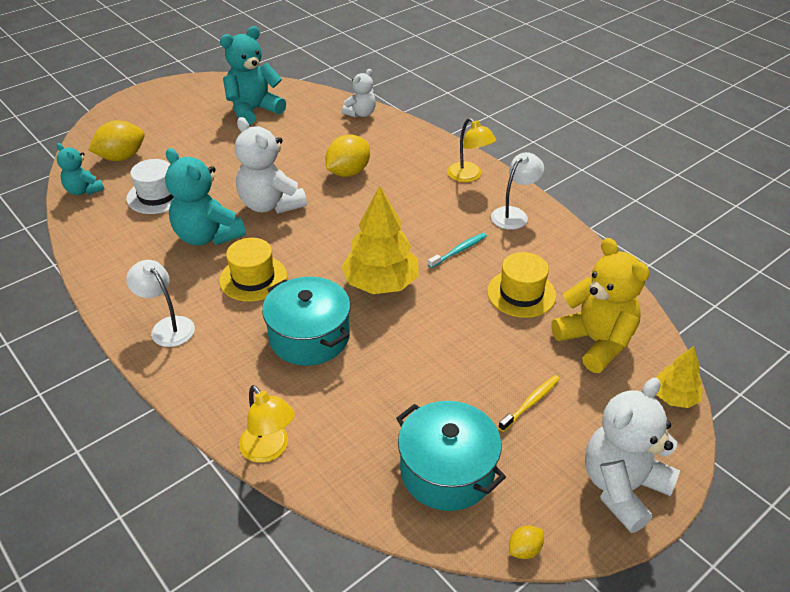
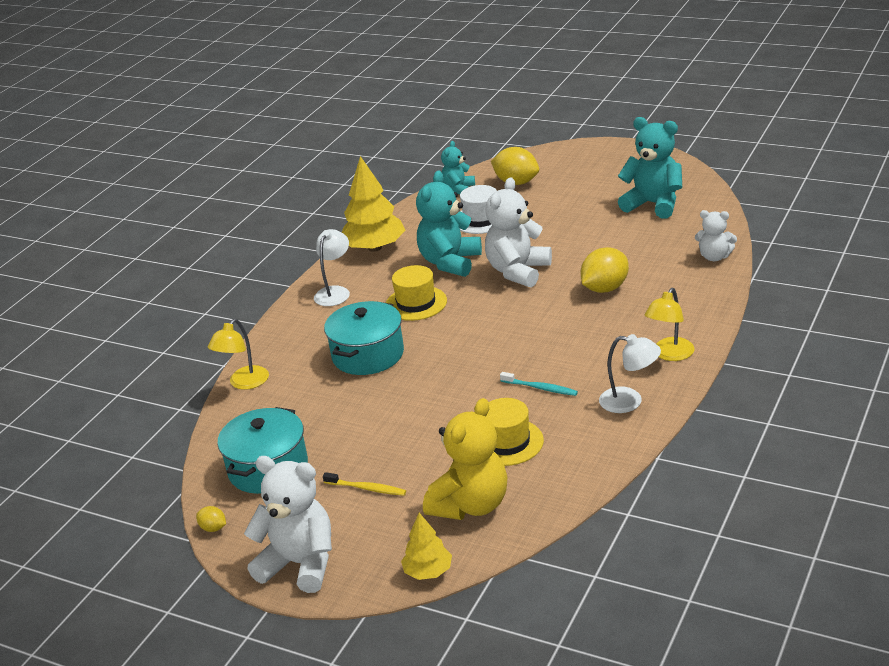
camera: 70 degrees right, 10 degrees down
(348, 172) = (605, 288): yellow lemon -> yellow lemon turned 60 degrees counterclockwise
(381, 283) = (458, 363): yellow tree -> yellow tree (374, 248)

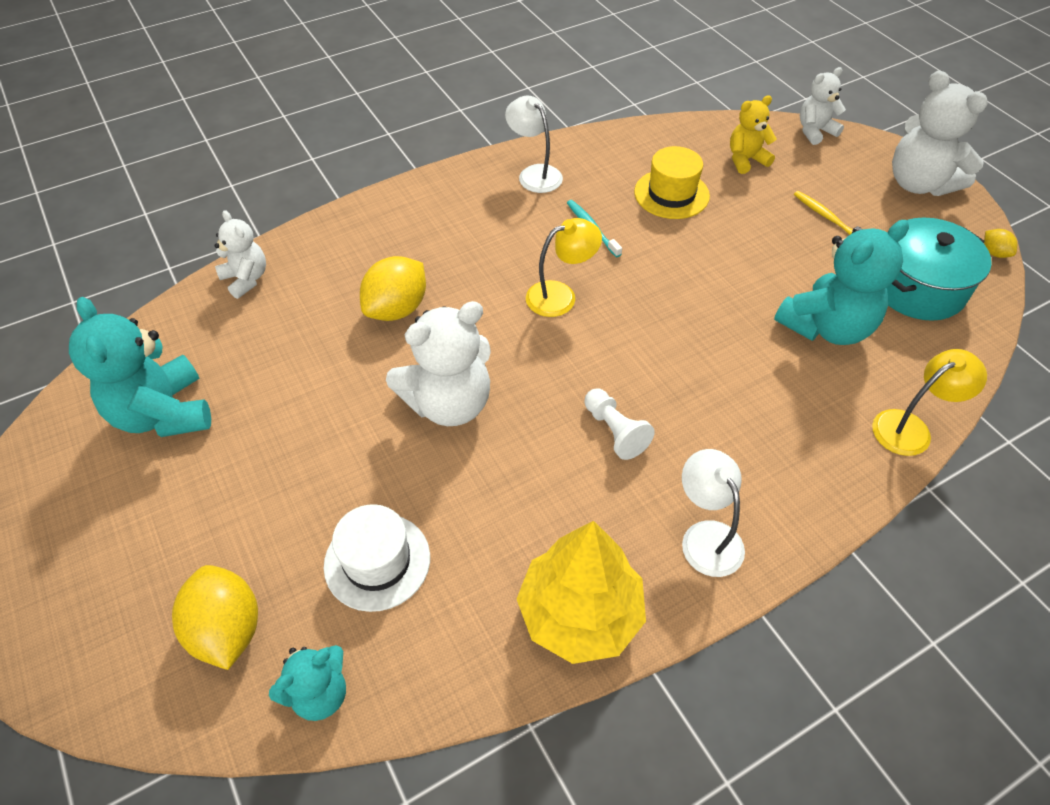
camera: 150 degrees left, 20 degrees up
(335, 292) = (706, 536): white lamp -> white lamp turned 105 degrees clockwise
(368, 355) = (731, 378): turquoise pot -> none
(416, 303) = (615, 431): yellow hat -> white pawn
(428, 572) = (815, 131): yellow tree -> white teddy bear
(450, 262) = (508, 486): turquoise teddy bear -> turquoise teddy bear (826, 327)
(471, 505) = (746, 160): yellow teddy bear -> yellow teddy bear, size x0.58
(605, 288) = (397, 309): yellow lemon -> yellow lemon turned 45 degrees counterclockwise
(670, 355) = (447, 196): yellow lamp -> yellow lamp (560, 295)

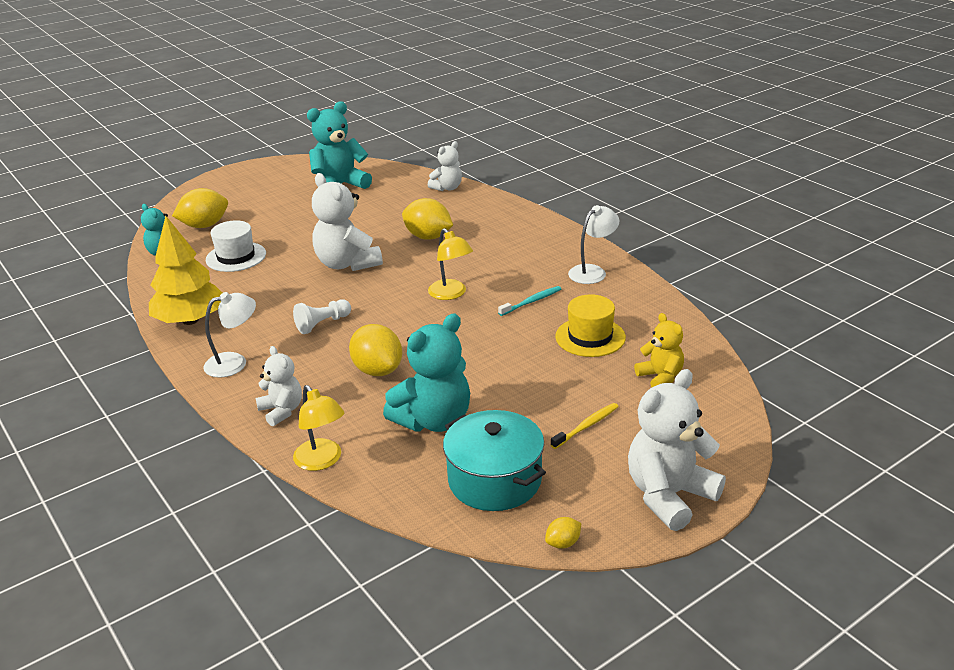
camera: 85 degrees right, 20 degrees down
(729, 373) = (378, 370): none -> yellow lemon
(815, 131) = (734, 423): white teddy bear -> white teddy bear (282, 411)
(826, 327) = (434, 420): turquoise teddy bear -> turquoise teddy bear turned 90 degrees counterclockwise

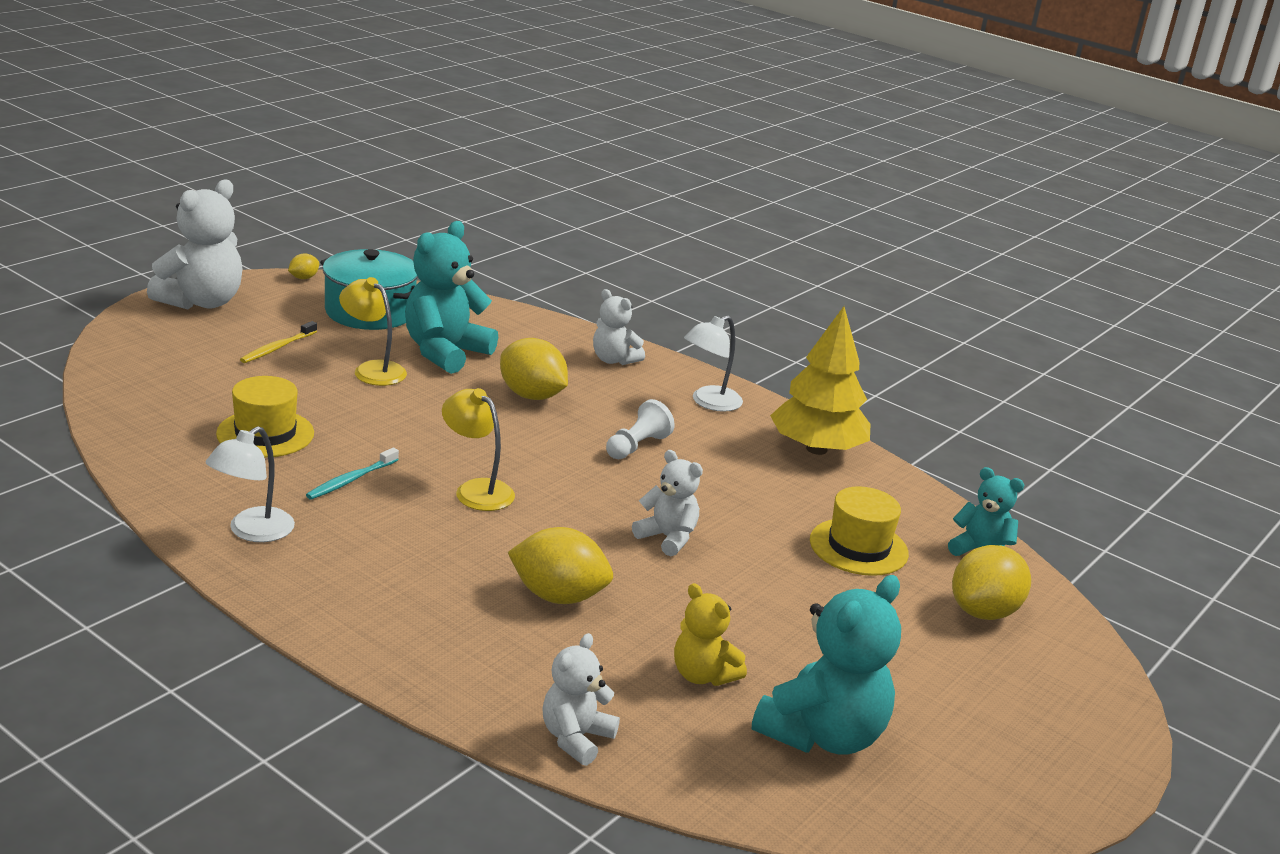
camera: 160 degrees right, 5 degrees down
(236, 257) = (858, 547): white hat -> yellow hat
(322, 461) = (542, 324): yellow lamp -> yellow lamp (372, 369)
(347, 264) = (667, 538): white teddy bear -> white teddy bear, size x0.58
(660, 377) = (181, 390): yellow teddy bear -> yellow teddy bear (702, 675)

